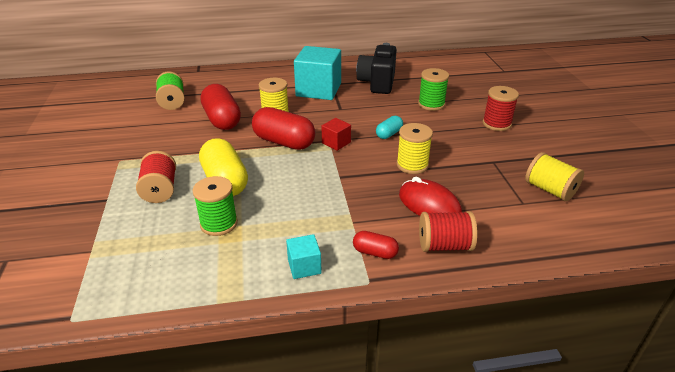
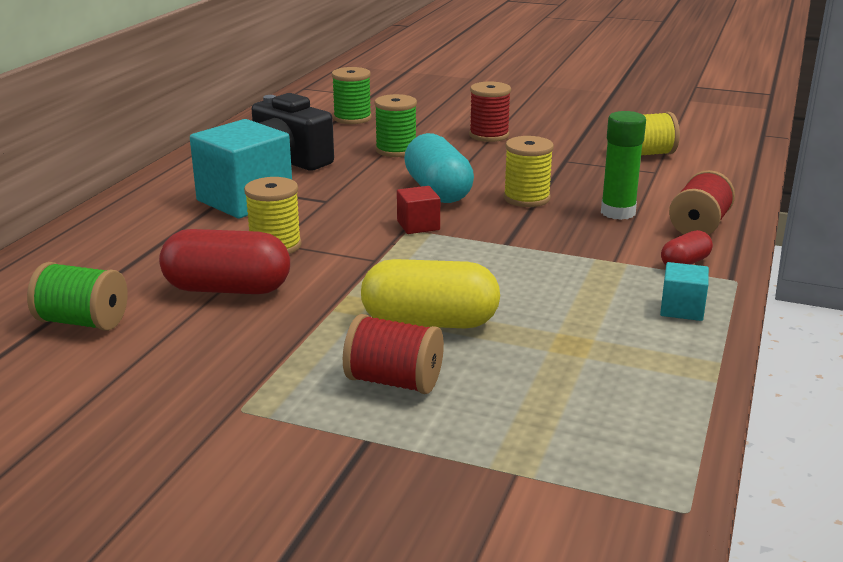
camera: 60 degrees left, 10 degrees down
(219, 223) = (539, 348): green spool -> green spool (352, 118)
(284, 142) = (370, 257): red capsule -> none
(389, 134) = (438, 191): turquoise capsule -> turquoise capsule, size x1.95
(429, 204) = (618, 212): red mouse -> green glue stick

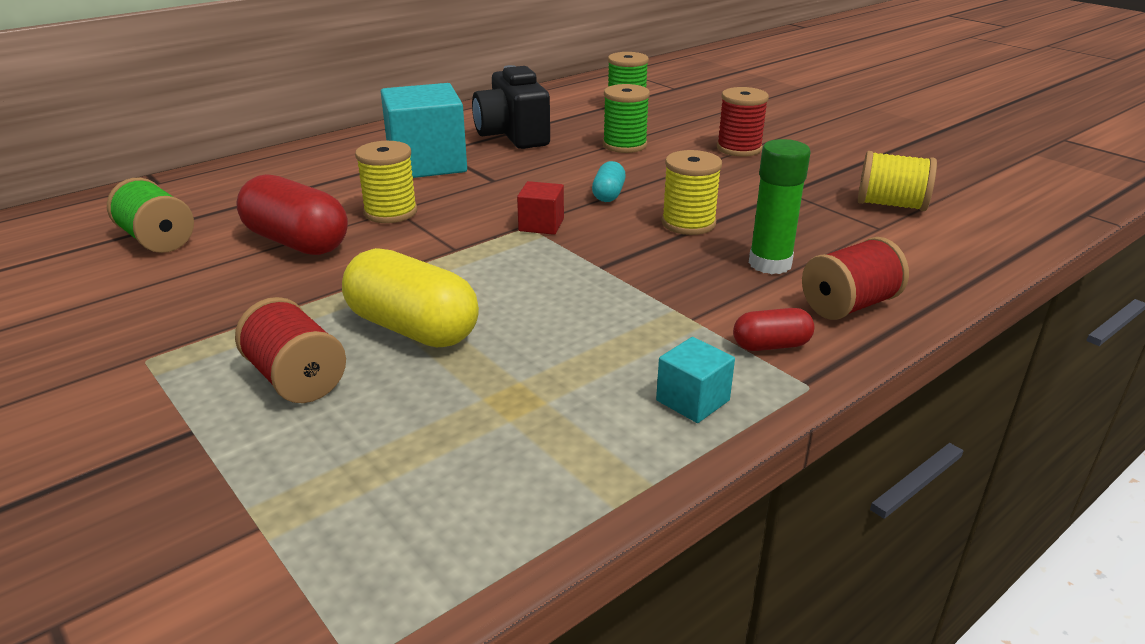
camera: 30 degrees right, 5 degrees up
(438, 191) = (608, 194): turquoise capsule -> turquoise capsule, size x0.51

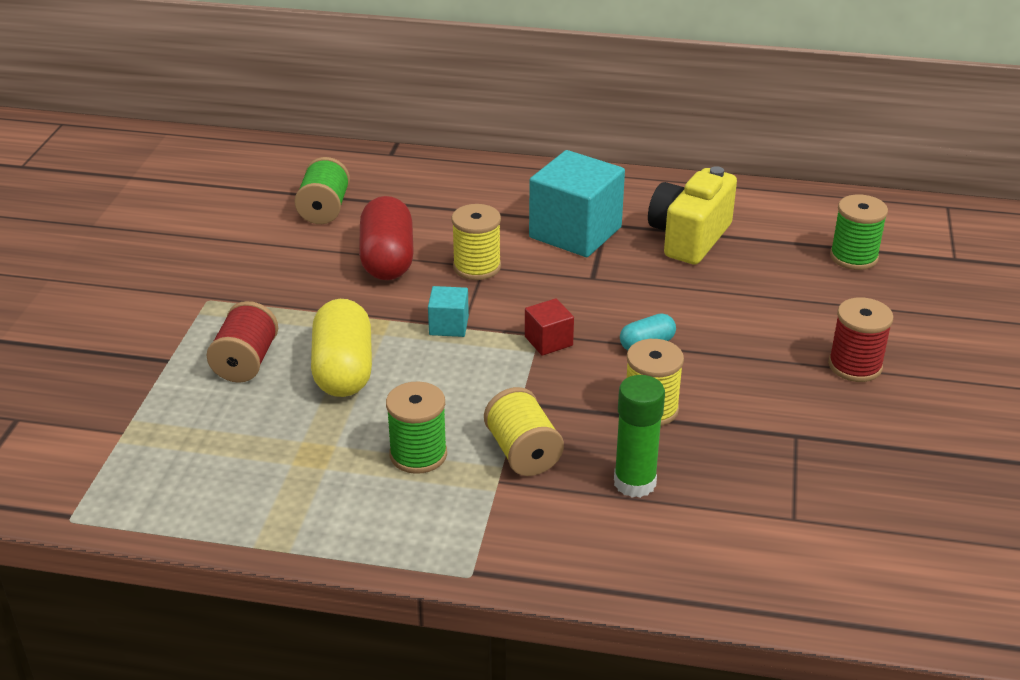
camera: 50 degrees right, 5 degrees up
(512, 135) = (689, 238): black camera -> yellow camera
(624, 145) = (760, 301): green spool -> green spool (418, 454)
(692, 400) = (392, 528): turquoise cube -> turquoise cube (449, 325)
(771, 345) = (504, 535): red capsule -> none
(849, 305) = (615, 552): red spool -> none
(891, 205) = (857, 508): yellow spool -> yellow spool (523, 452)

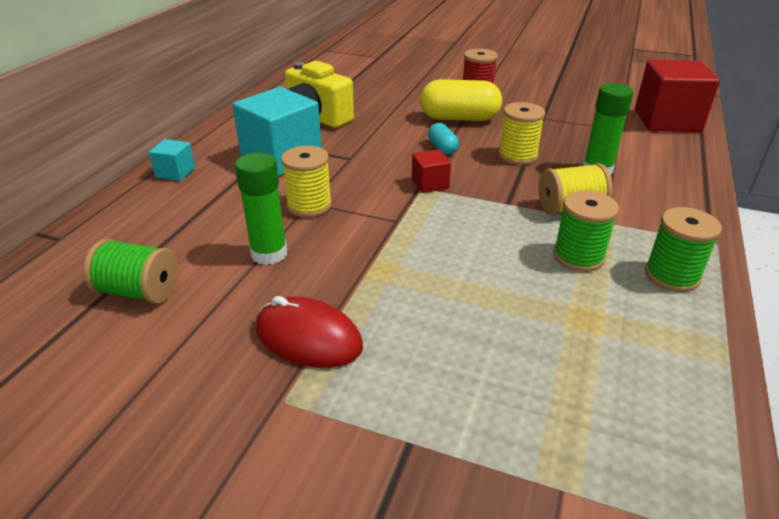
camera: 80 degrees left, 0 degrees up
(246, 362) = (427, 365): red spool -> none
(275, 299) = (308, 338): none -> red mouse
(343, 370) = (453, 292): yellow capsule -> yellow capsule (459, 118)
(387, 259) = (269, 254): red capsule -> green glue stick
(449, 325) = (395, 227): turquoise cube -> turquoise cube (175, 172)
(853, 257) = (365, 78): green spool -> green spool (671, 275)
(859, 581) = (667, 120): none -> red cube

